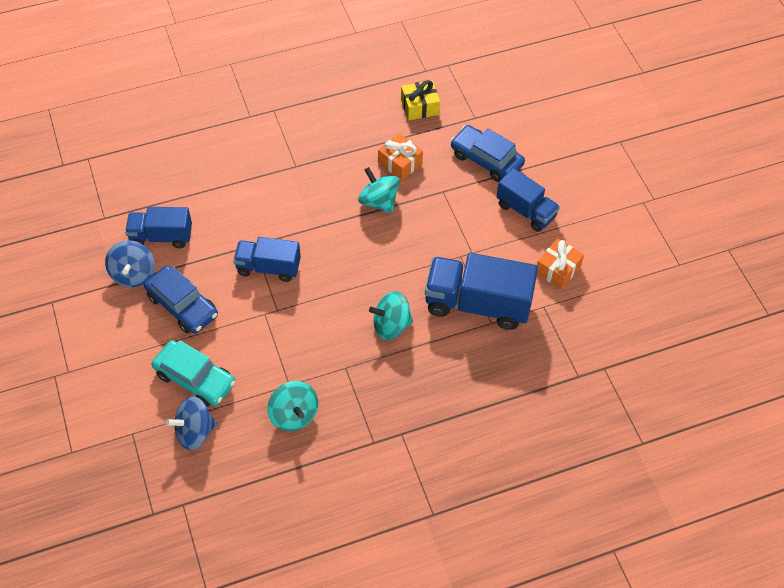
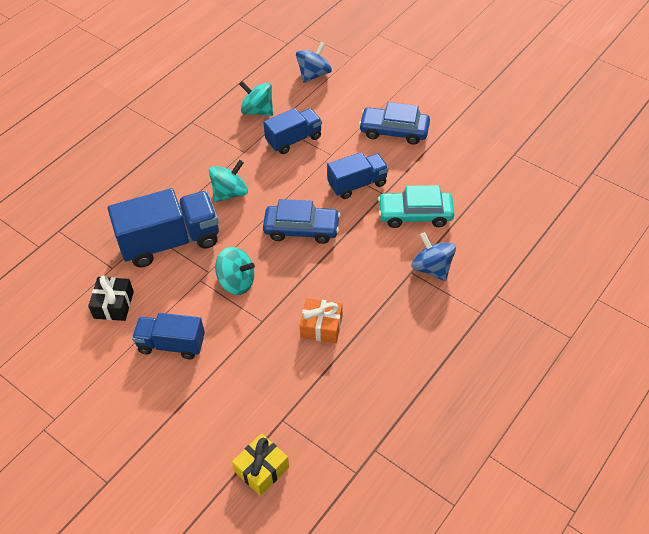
camera: 150 degrees right, 5 degrees down
(133, 274) = (449, 132): blue spinning top -> blue spinning top (432, 268)
(161, 236) = (458, 164): blue truck -> blue truck (294, 140)
(195, 379) = (341, 98): turquoise car -> turquoise car (415, 214)
(379, 201) = (313, 280): turquoise spinning top -> turquoise spinning top (236, 282)
(420, 107) = (347, 399): yellow gift -> yellow gift (261, 469)
(486, 159) = (240, 377): blue car -> blue car (301, 229)
(557, 269) = (114, 305): orange gift -> black gift

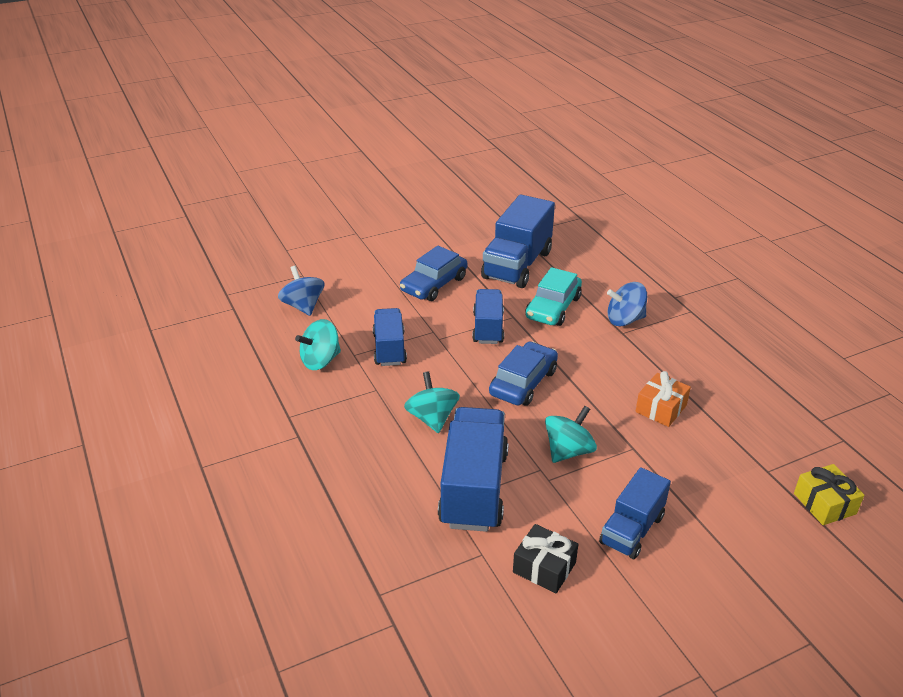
camera: 65 degrees left, 15 degrees down
(462, 170) = (517, 265): none -> blue truck

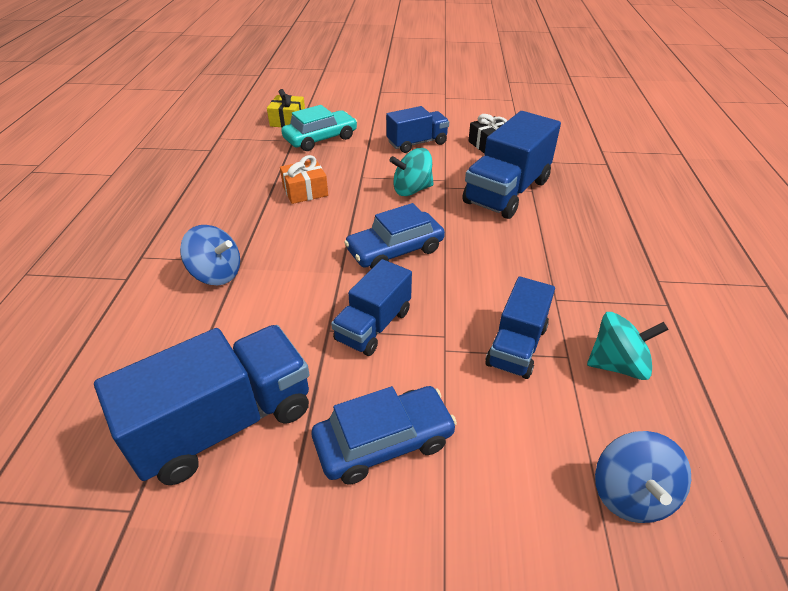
camera: 150 degrees left, 5 degrees up
(432, 418) = (510, 250): turquoise spinning top -> none
(553, 307) = (268, 322): turquoise car -> turquoise car (320, 139)

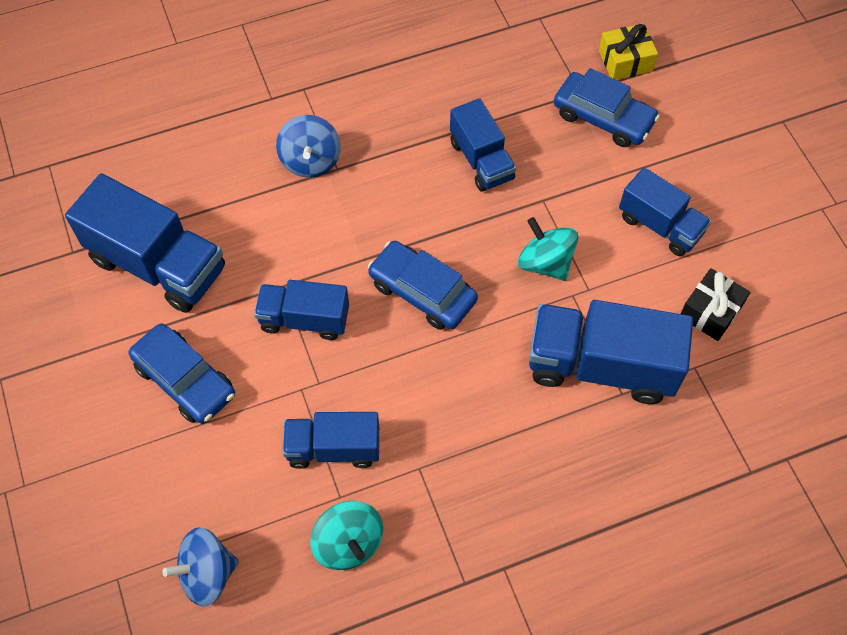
camera: 65 degrees right, 20 degrees up
(305, 191) = (481, 160): orange gift -> blue truck
(320, 139) = (603, 118): turquoise car -> blue car

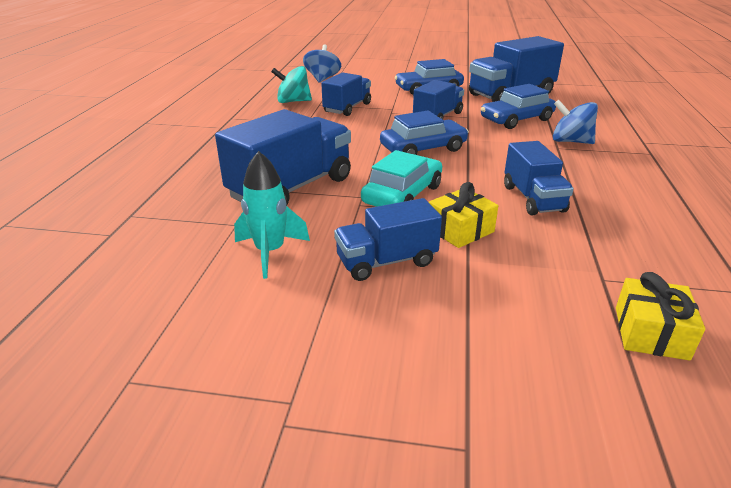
camera: 120 degrees right, 30 degrees down
(481, 160) = (533, 199): blue truck -> blue truck turned 105 degrees counterclockwise
(545, 263) = (403, 195): turquoise spinning top -> turquoise car
(577, 195) = (460, 230): none -> yellow gift
(603, 118) = (555, 279): blue car -> blue car (516, 119)
(710, 311) = (270, 252): black gift -> turquoise rocket

